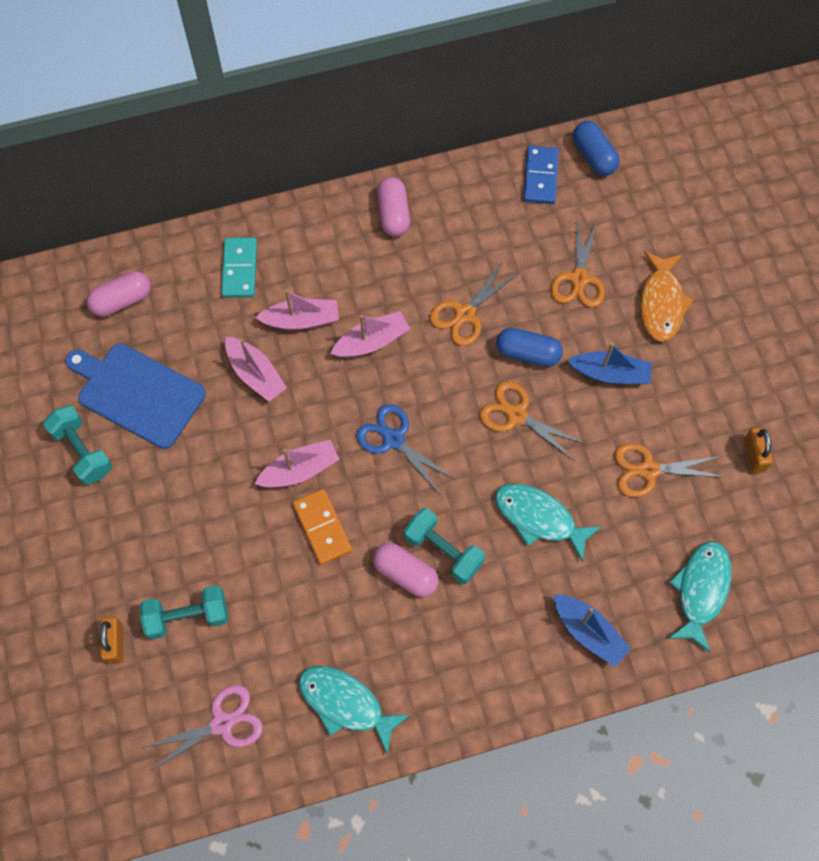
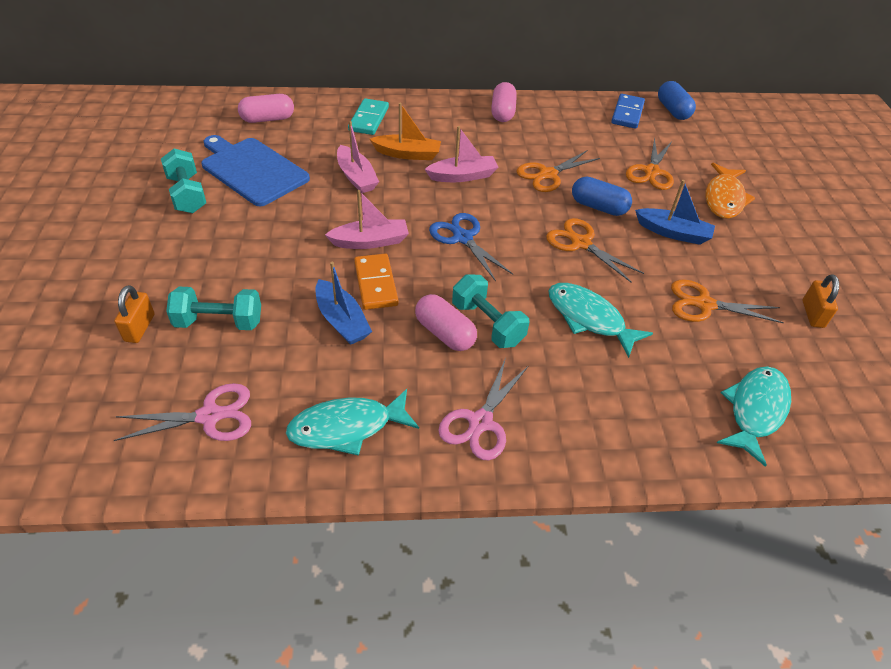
camera: 10 degrees right, 20 degrees down
(301, 320) = (407, 154): pink boat -> orange boat
(345, 704) = (347, 427): turquoise fish -> turquoise fish turned 60 degrees counterclockwise
(460, 667) = (480, 422): none -> pink scissors
(588, 632) = (627, 421): blue boat -> blue boat (342, 321)

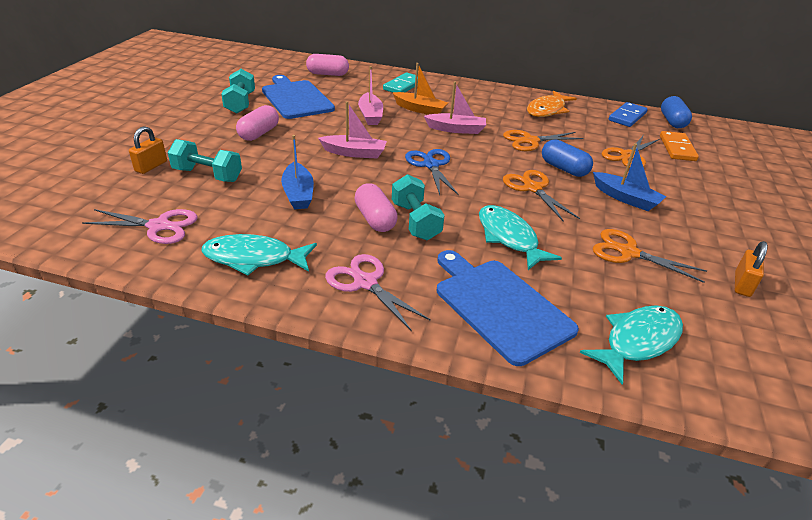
camera: 20 degrees right, 10 degrees down
(375, 284) = (340, 178): orange domino -> orange domino (677, 148)
(480, 422) = (365, 283): pink scissors -> pink scissors turned 90 degrees clockwise
(502, 112) = (515, 99): pink capsule -> pink capsule (259, 133)
(621, 409) = (500, 306): none -> blue cutting board
(724, 198) = (691, 185): orange fish -> orange fish (547, 110)

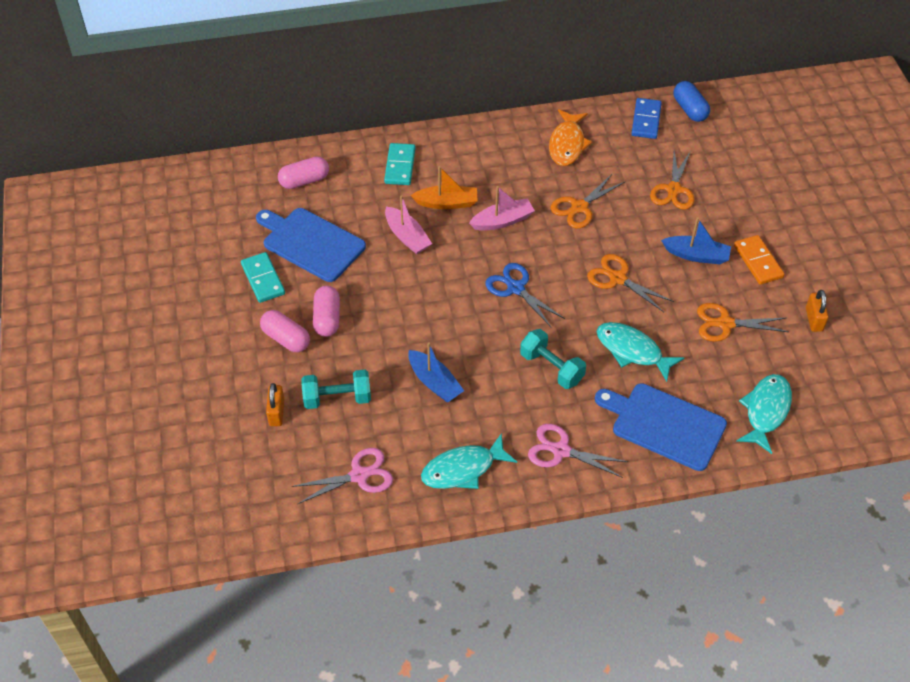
camera: 25 degrees left, 15 degrees up
(240, 103) = (263, 279): turquoise dumbbell -> turquoise domino
(354, 153) = (437, 304): pink boat -> none
(375, 219) = (519, 381): pink capsule -> pink capsule (286, 339)
(564, 169) = (629, 237): blue capsule -> none
(677, 148) = (710, 156): orange domino -> orange domino (758, 261)

